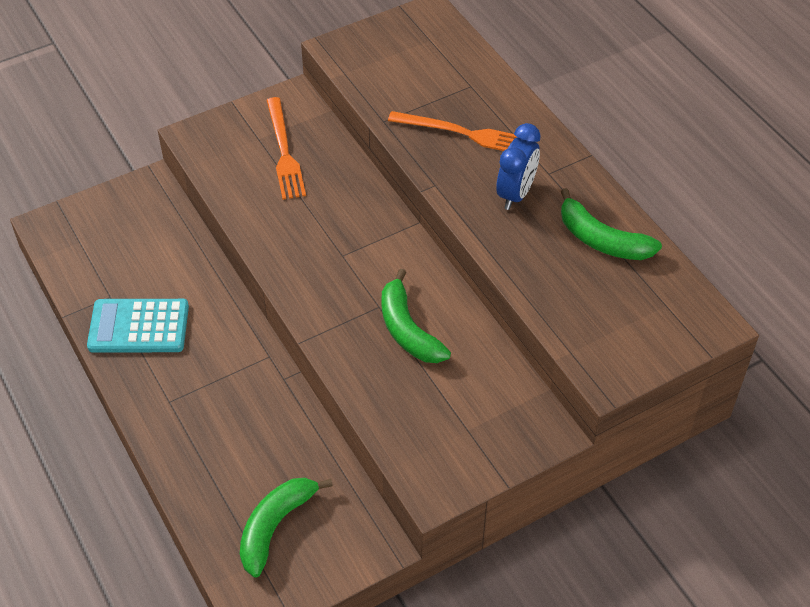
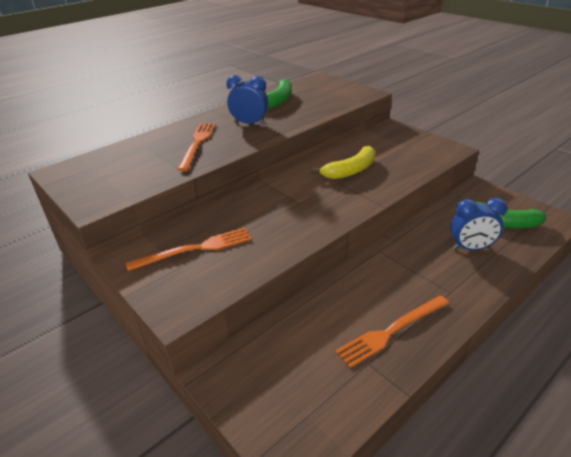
camera: 100 degrees left, 15 degrees down
(139, 327) = (391, 331): turquoise calculator -> orange fork
(235, 459) = (470, 248): none -> blue clock
(408, 330) = (350, 170): green banana -> yellow banana

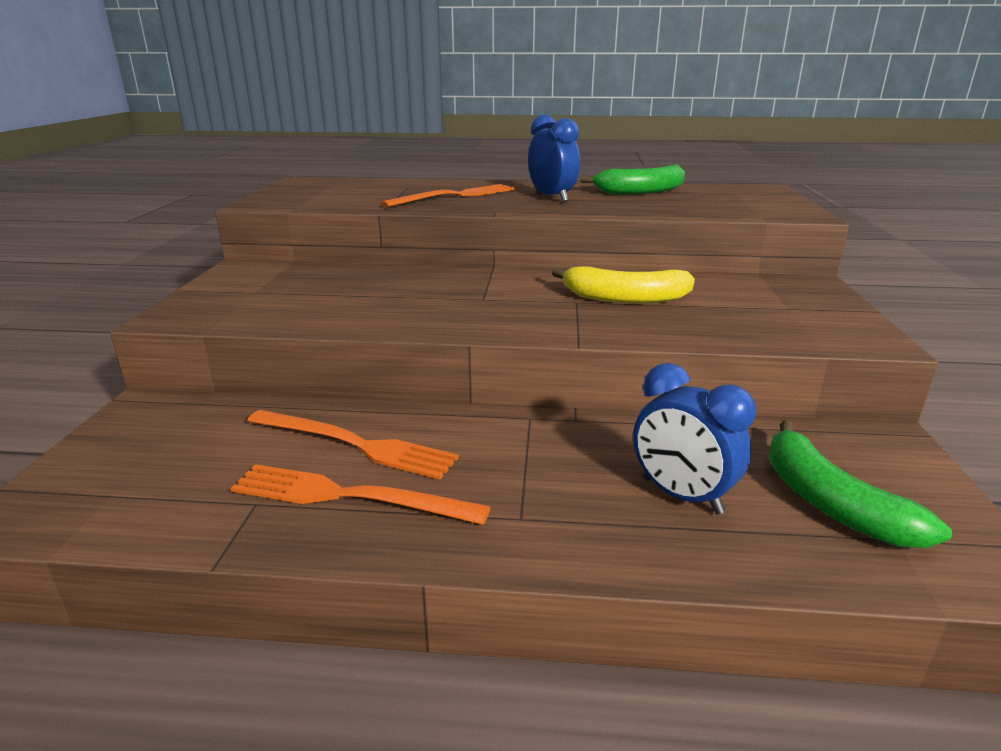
camera: 45 degrees right, 10 degrees down
(195, 249) = (298, 286): orange fork -> orange fork (355, 444)

